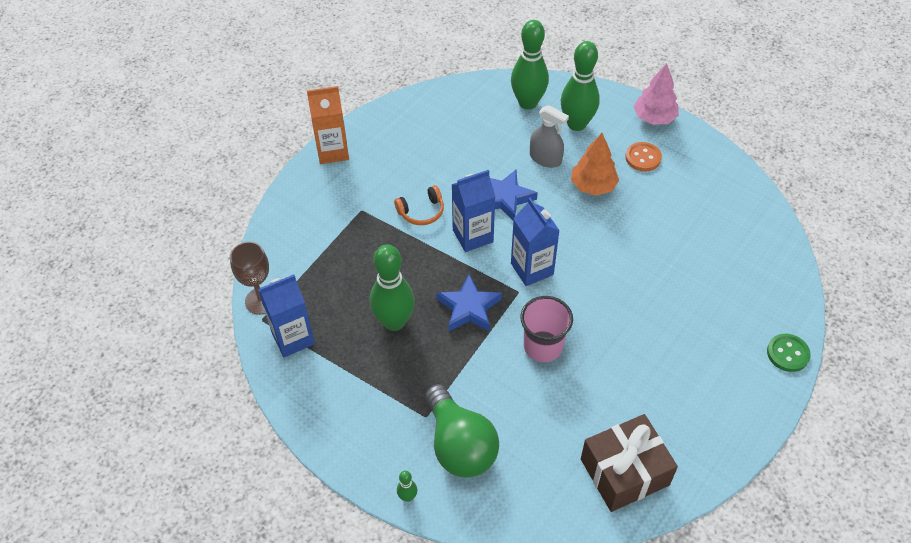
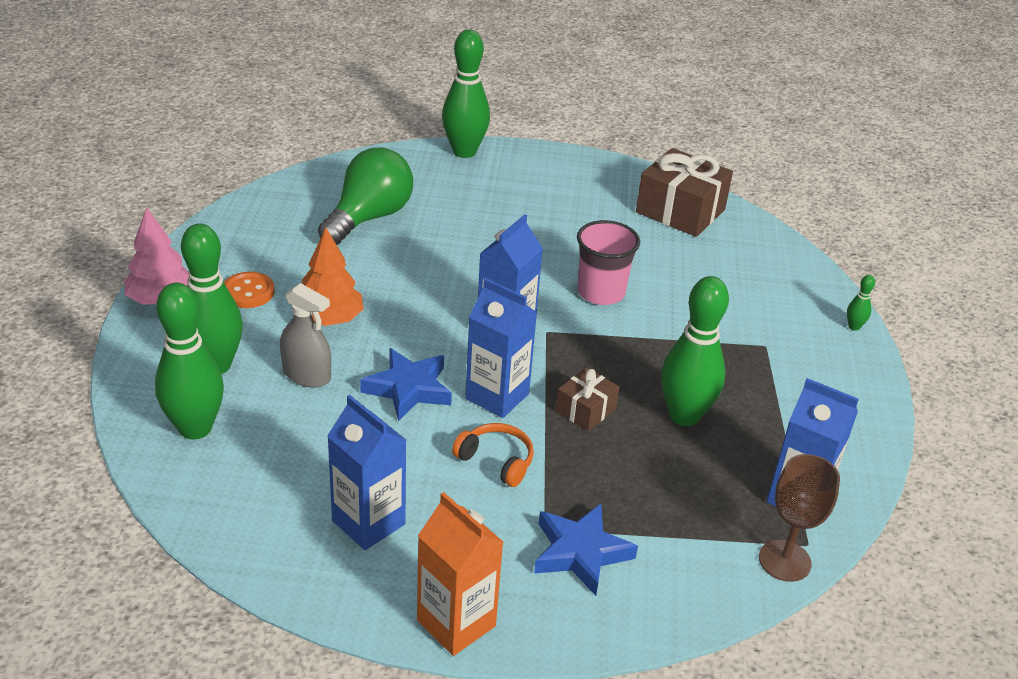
camera: 125 degrees left, 15 degrees down
(415, 144) = (368, 522): none -> blue carton
(433, 273) = (585, 410): none -> brown gift
(459, 445) = (767, 312): green light bulb -> green light bulb (369, 218)
(469, 308) = (606, 361): blue star -> blue star (580, 552)
(545, 158) = (307, 375): grey spray bottle -> grey spray bottle turned 120 degrees clockwise
(787, 353) = (464, 152): green button -> green bowling pin

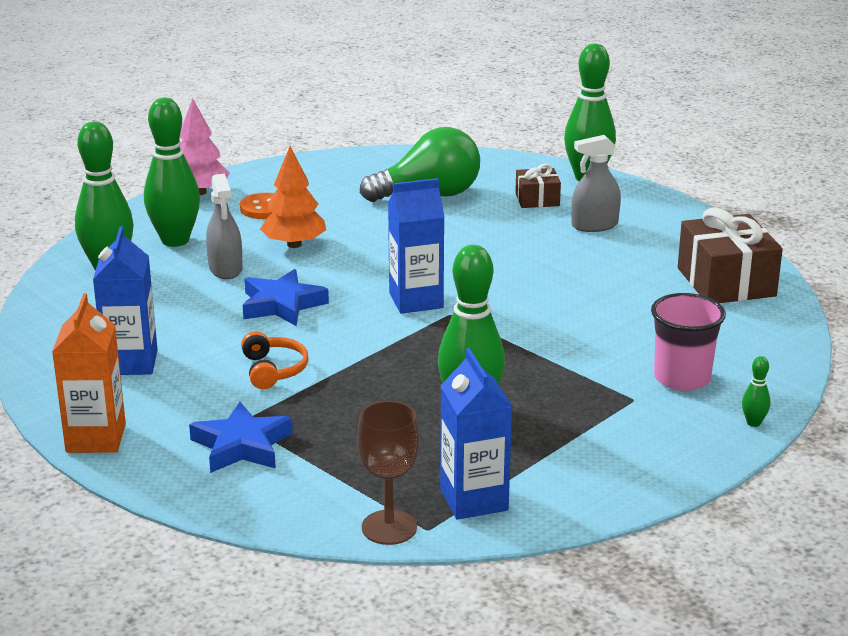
camera: 45 degrees right, 10 degrees down
(497, 396) = (339, 335): blue carton -> none
(530, 196) = (594, 225): none -> grey spray bottle
(585, 410) = (394, 372): brown gift -> brown gift (537, 199)
(601, 292) = (542, 308): pink cup -> pink cup (682, 378)

